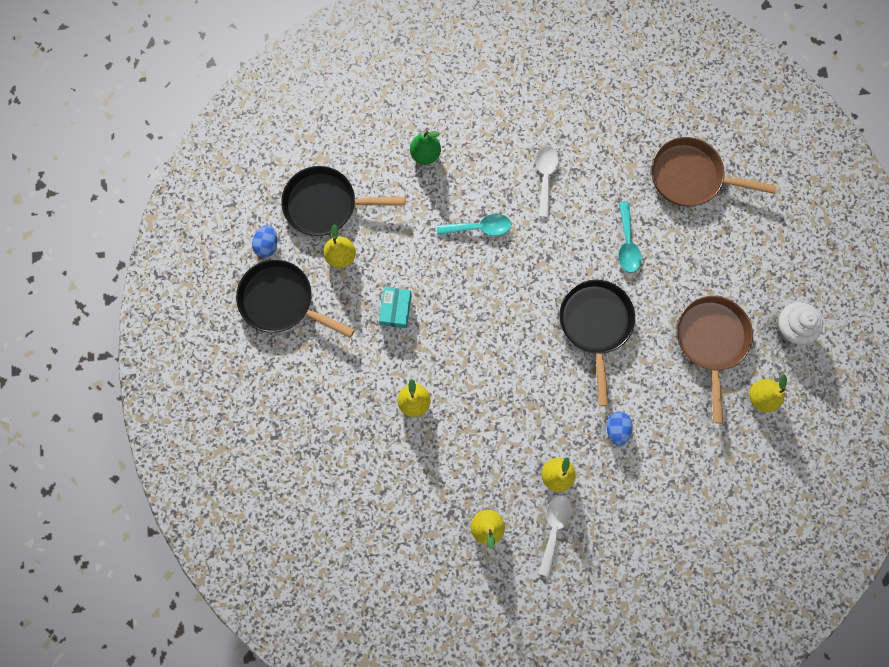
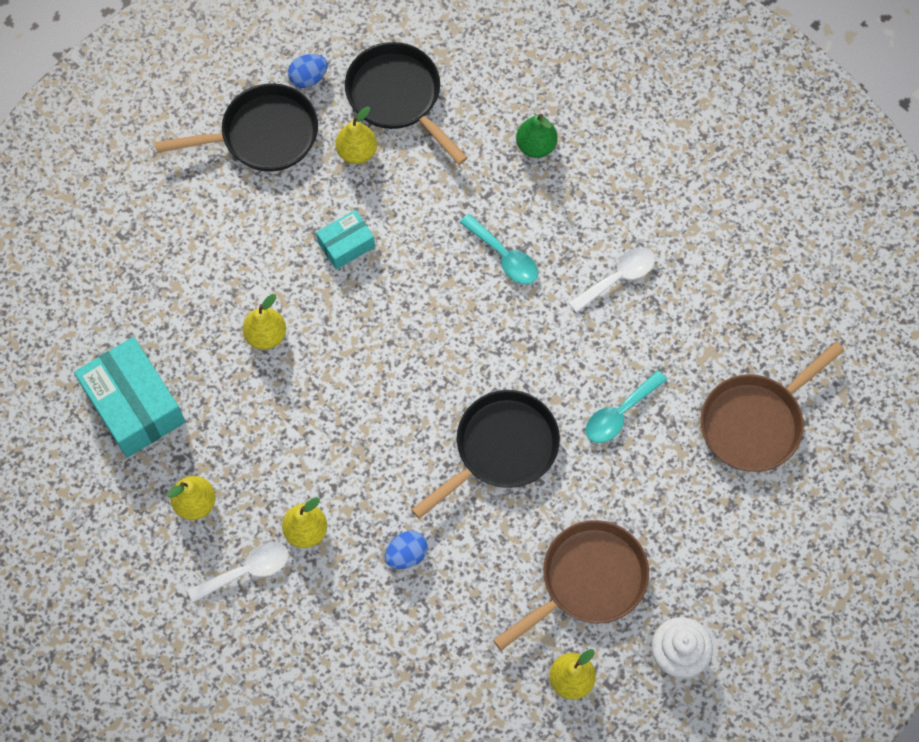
camera: 50 degrees right, 10 degrees down
(282, 301) = (263, 135): black pan -> black pan turned 90 degrees clockwise
(394, 514) = (134, 405): none -> turquoise box
(690, 177) = (755, 422): brown pan -> brown pan turned 105 degrees counterclockwise

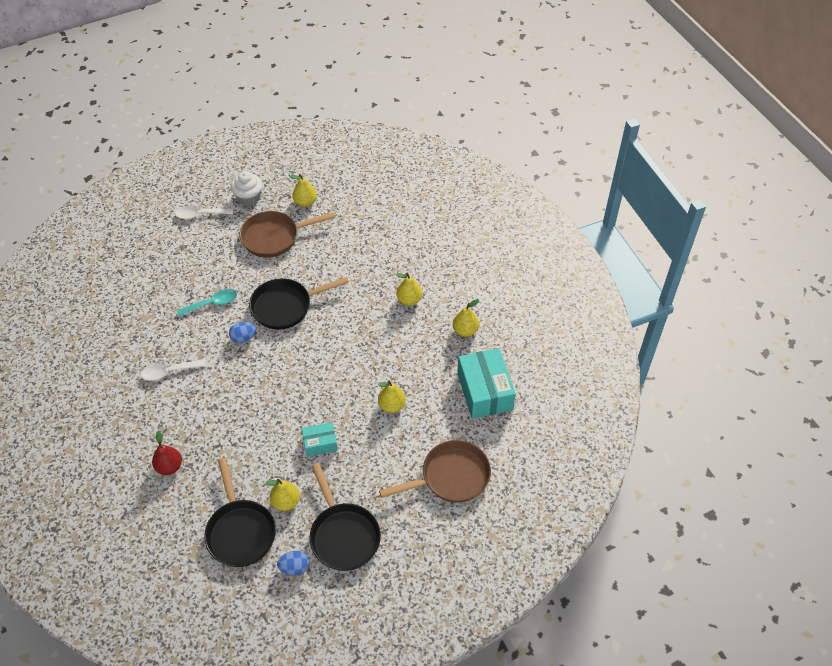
camera: 160 degrees left, 15 degrees down
(247, 571) = (448, 291): white spoon -> white spoon (200, 214)
(263, 135) = (343, 535): black pan -> black pan turned 120 degrees counterclockwise
(406, 554) = (360, 274): blue egg -> blue egg (243, 338)
(504, 256) = (228, 405): turquoise spoon -> none
(536, 146) = (169, 466): green pear -> red pear
(755, 422) = (144, 278): brown pan -> brown pan (451, 477)

